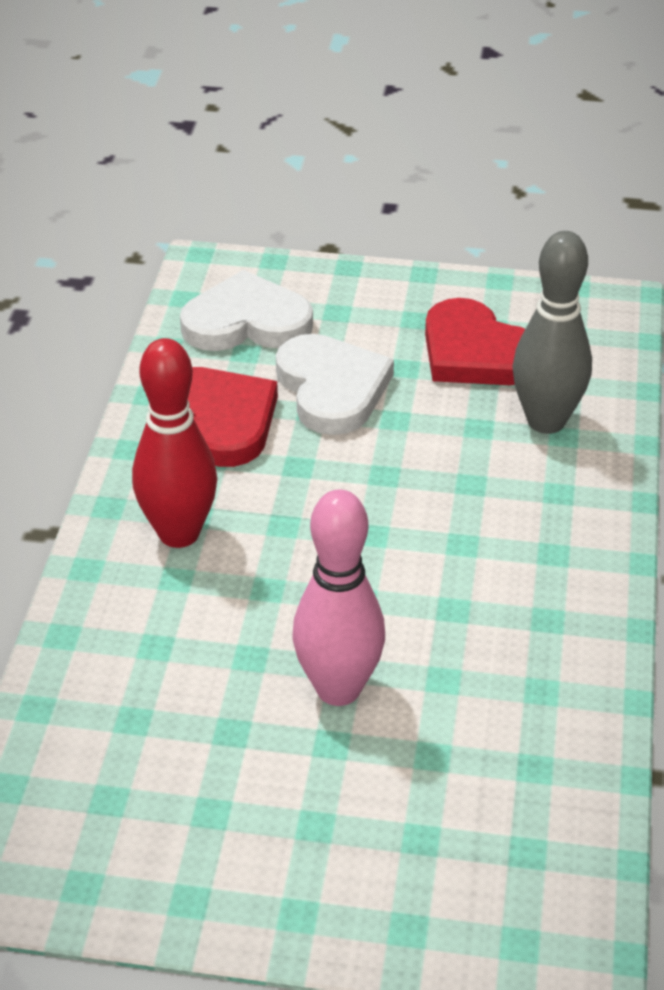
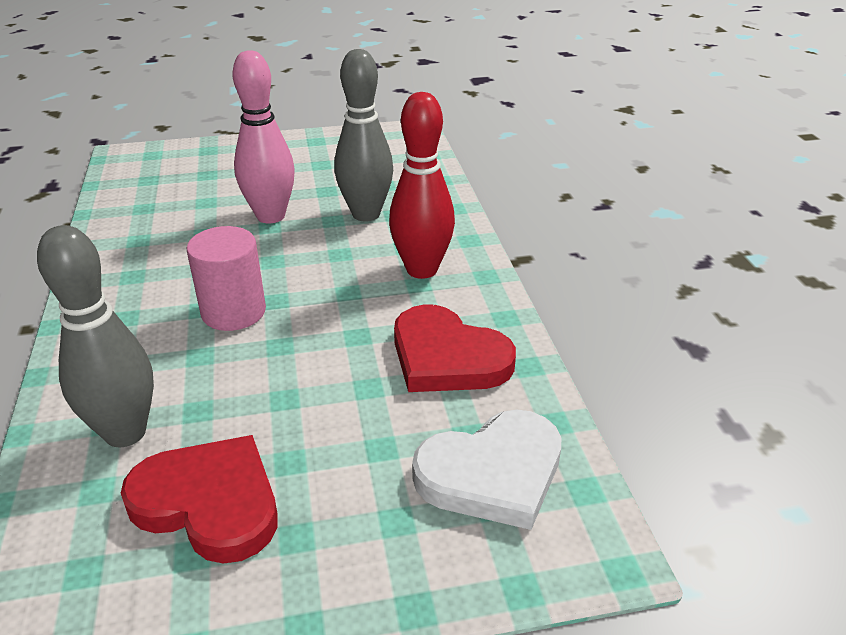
camera: 160 degrees right, 5 degrees down
(197, 655) = (366, 214): none -> grey bowling pin
(332, 389) = (358, 414): white heart -> none
(425, 528) = (233, 312): none -> pink cylinder

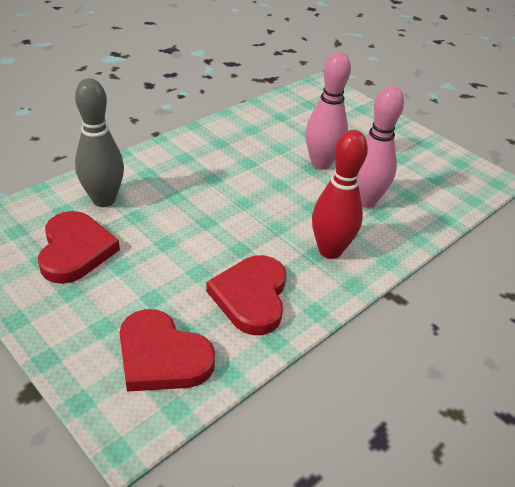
camera: 55 degrees right, 5 degrees up
(233, 312) = (220, 191): pink cylinder -> none
(366, 214) = (365, 201): grey bowling pin -> pink bowling pin
(492, 473) = (162, 356): white heart -> red heart

